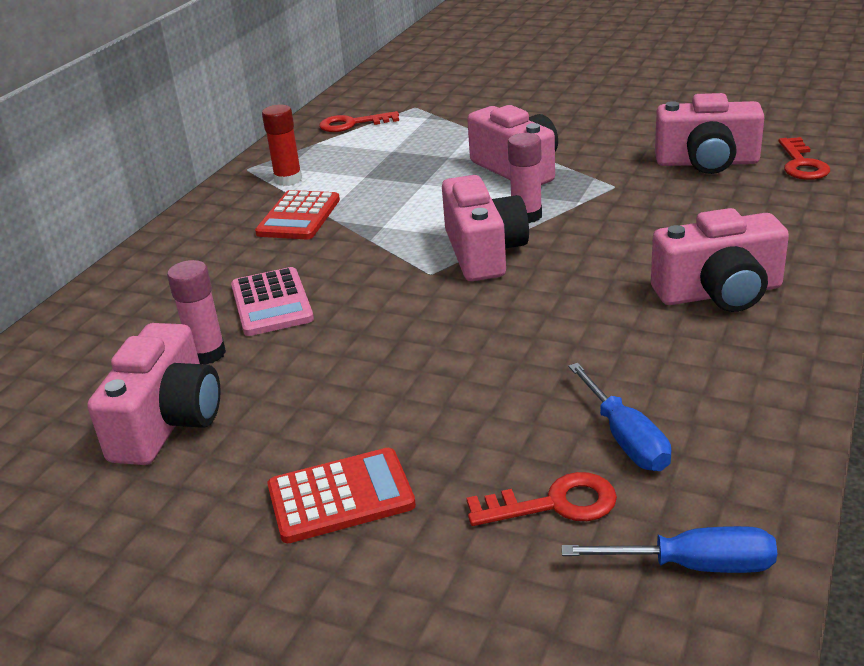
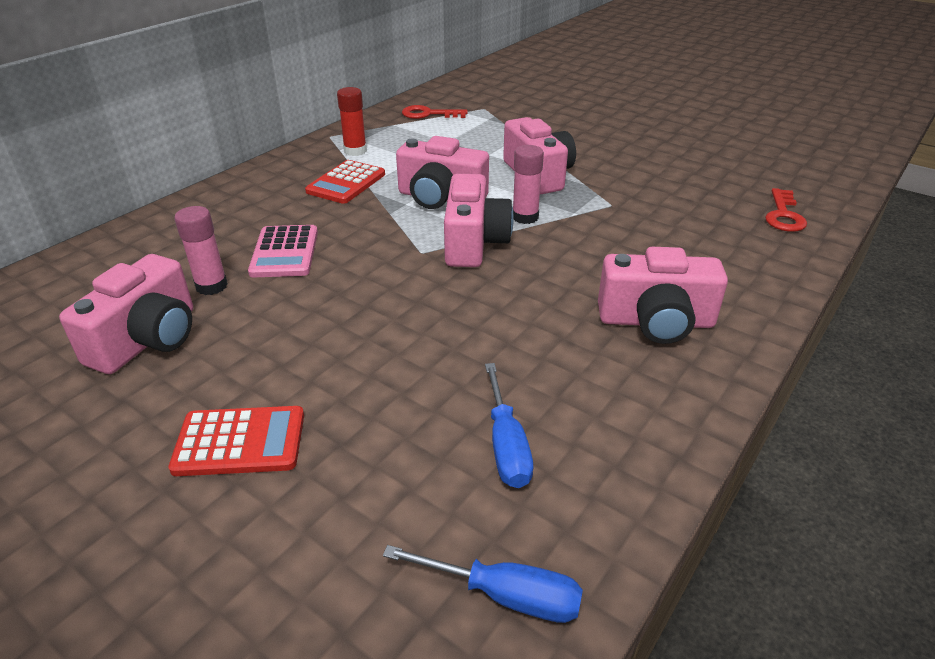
camera: 10 degrees right, 5 degrees up
(554, 504) = (412, 496): red key -> none
(707, 162) = (700, 198): pink camera -> pink camera (440, 198)

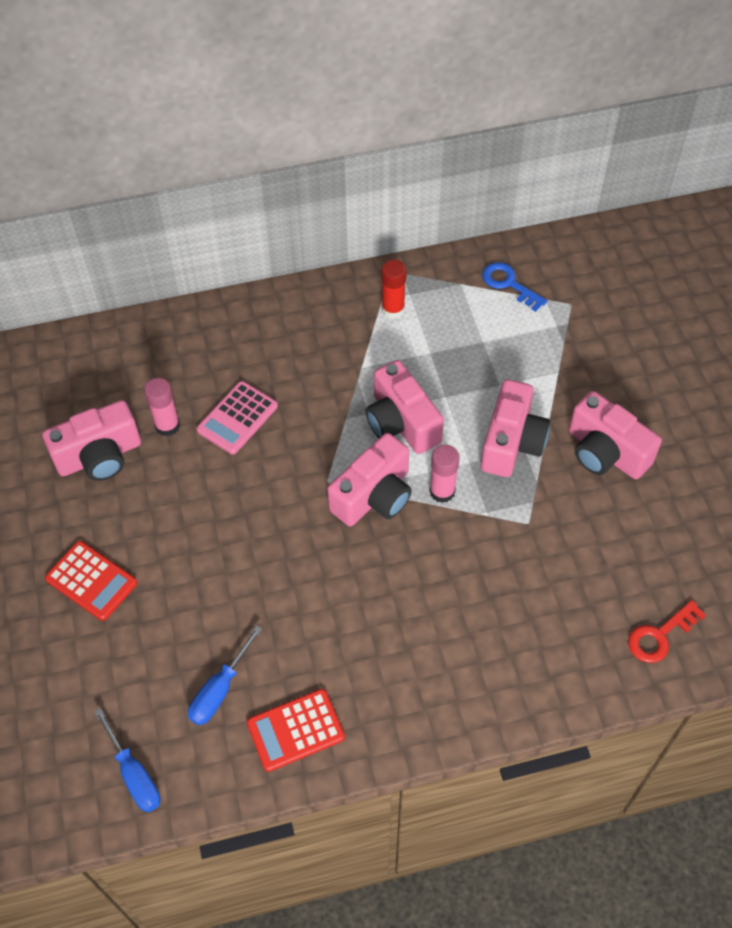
camera: 40 degrees right, 20 degrees up
(346, 183) = (347, 354): red calculator -> red calculator (295, 730)
(429, 114) = (509, 284): red key -> blue key
(656, 321) = (413, 666): pink camera -> pink camera (605, 452)

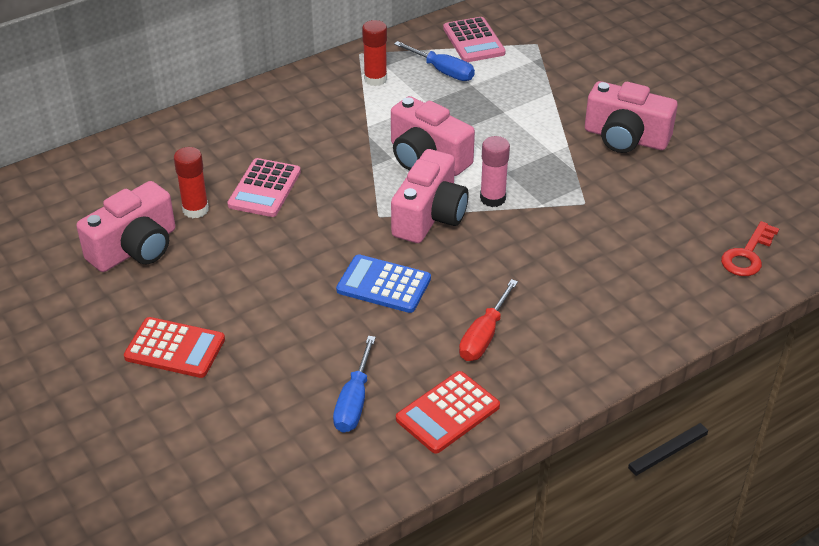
camera: 20 degrees left, 15 degrees down
(134, 774) = (298, 493): blue screwdriver -> blue screwdriver (442, 71)
(167, 426) = (195, 209): pink glue stick -> red glue stick
(299, 565) = (383, 285): none -> blue calculator
(365, 653) = (484, 335): none -> red screwdriver
(509, 284) = (473, 41): blue key -> pink calculator
(511, 442) = (537, 149): pink camera -> none

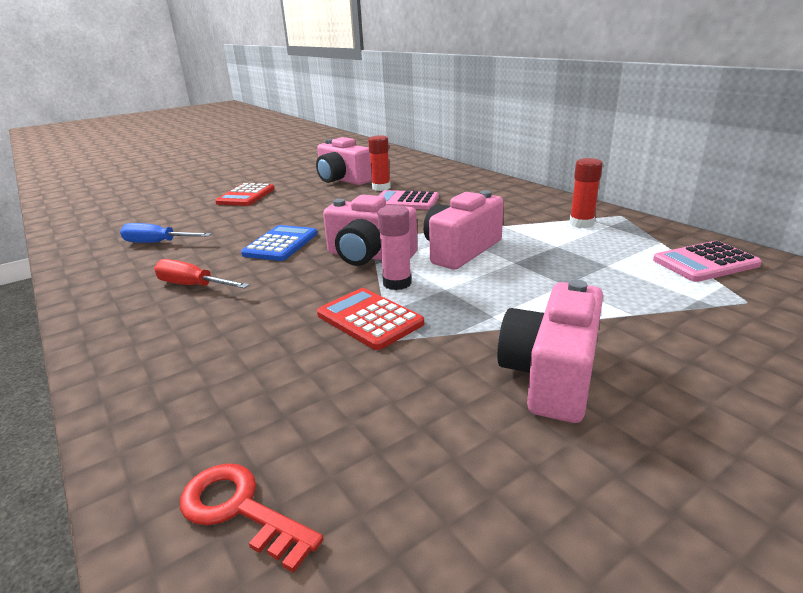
camera: 90 degrees right, 15 degrees down
(442, 71) = (622, 250): blue screwdriver -> none
(447, 413) = (114, 274): red calculator -> red calculator (369, 319)

